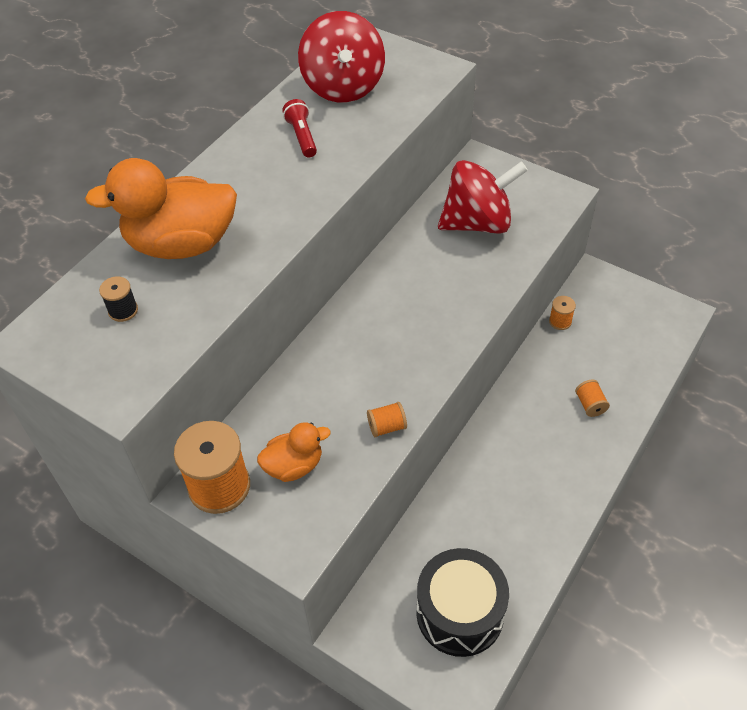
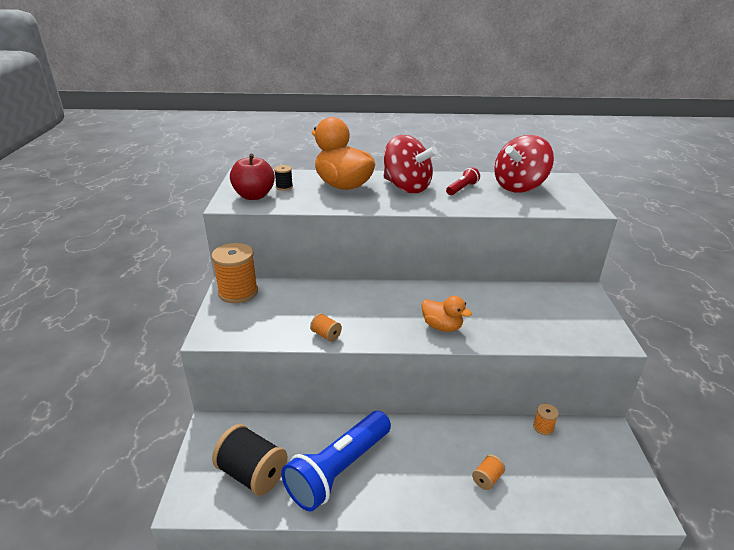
camera: 55 degrees right, 20 degrees down
(120, 357) = (254, 196): none -> red apple
(294, 465) = (270, 311): orange duck -> orange duck (442, 326)
(460, 613) = (252, 474): black drum -> black spool
(478, 223) = (531, 310): red spinning top -> red spinning top (406, 187)
(504, 525) = (338, 469): none -> blue flashlight

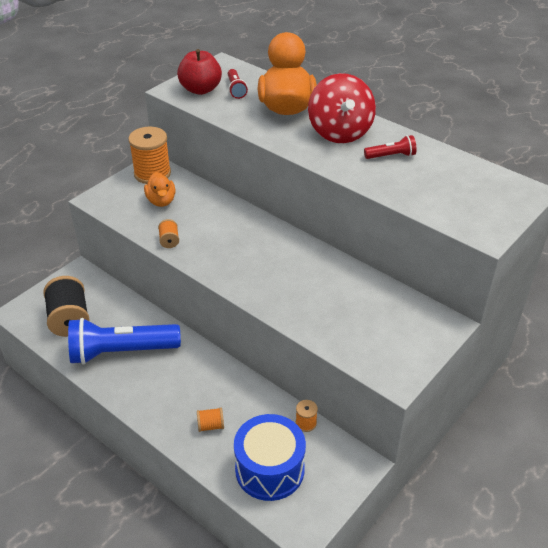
camera: 40 degrees right, 10 degrees up
(284, 187) = (236, 89): black spool -> red flashlight
(442, 326) = (263, 282): orange duck -> orange duck (161, 201)
(519, 187) = (455, 178): red spinning top -> none
(568, 480) = (269, 469): none -> blue drum

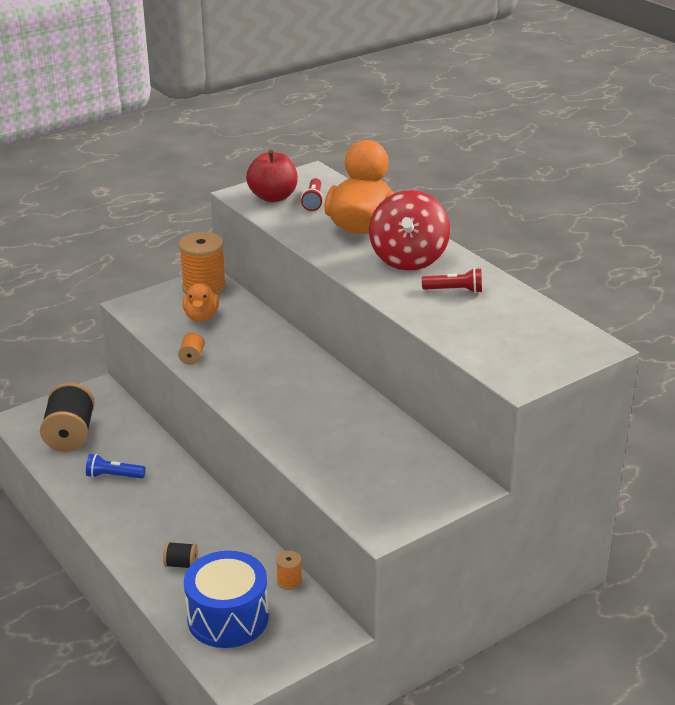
camera: 15 degrees right, 10 degrees down
(121, 351) = (114, 476): blue flashlight -> blue flashlight, size x0.45
(210, 425) = (181, 564): orange spool -> black spool

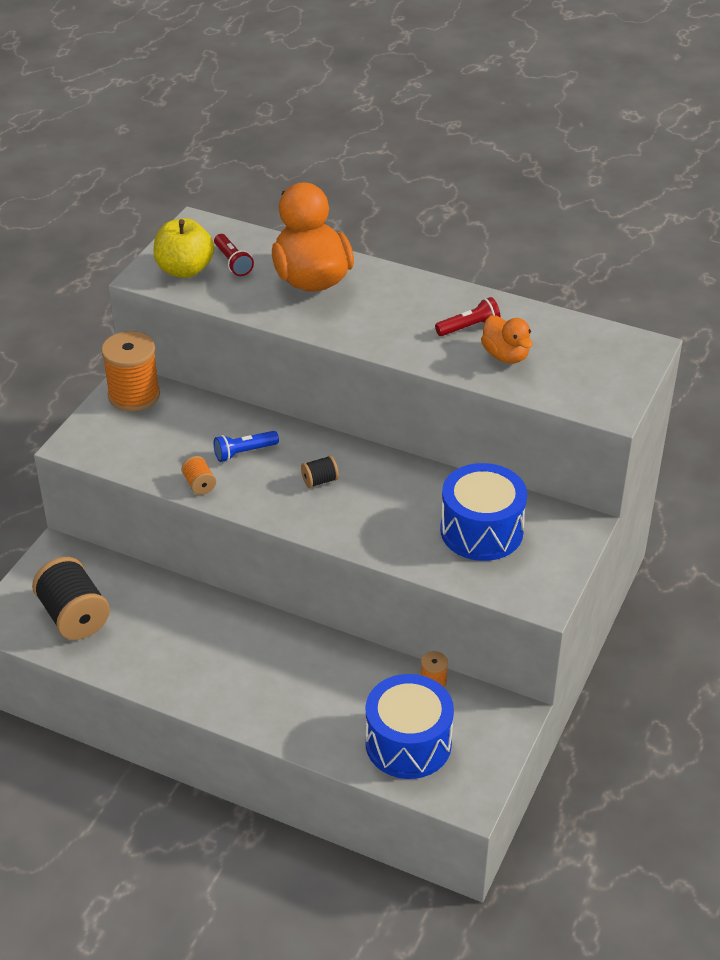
camera: 30 degrees left, 10 degrees up
(114, 476) = (164, 643): blue flashlight -> blue flashlight (244, 452)
(181, 564) = (317, 709): black spool -> black spool (319, 481)
(201, 317) = (164, 432): orange duck -> orange duck (505, 355)
(273, 197) = (185, 270): red apple -> yellow apple
(378, 461) = (481, 531): none -> blue drum
(408, 259) = (394, 305): red spinning top -> none

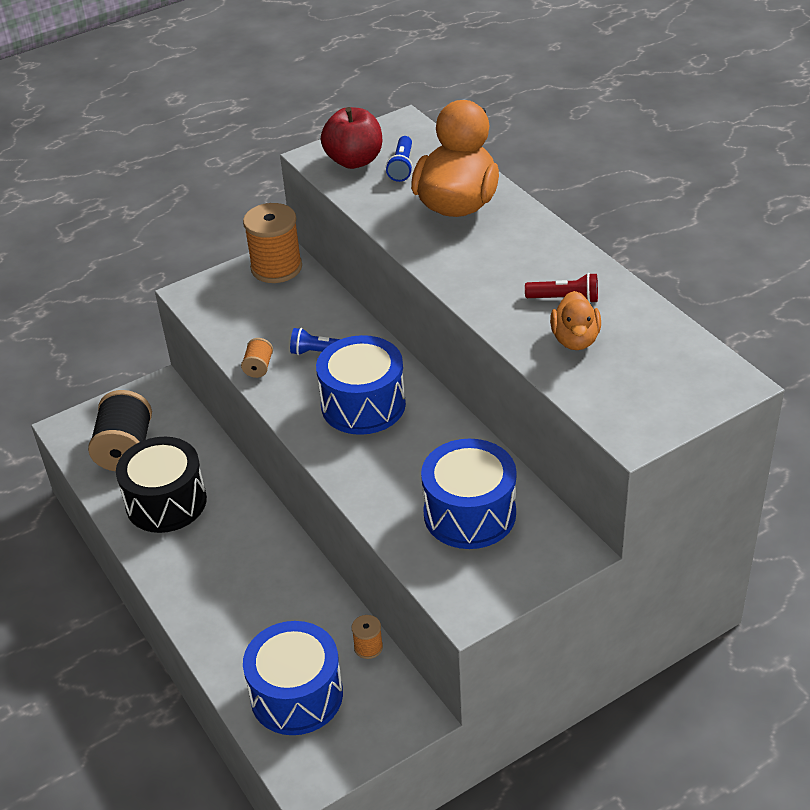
camera: 35 degrees right, 0 degrees up
(155, 644) = (166, 502): none -> black drum
(185, 270) = (354, 161): yellow apple -> red apple
(232, 262) = (402, 167): red flashlight -> blue flashlight
(319, 481) = (363, 405): black spool -> blue drum

